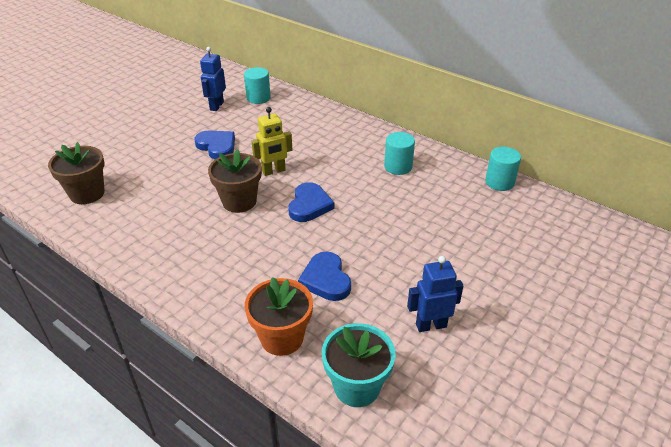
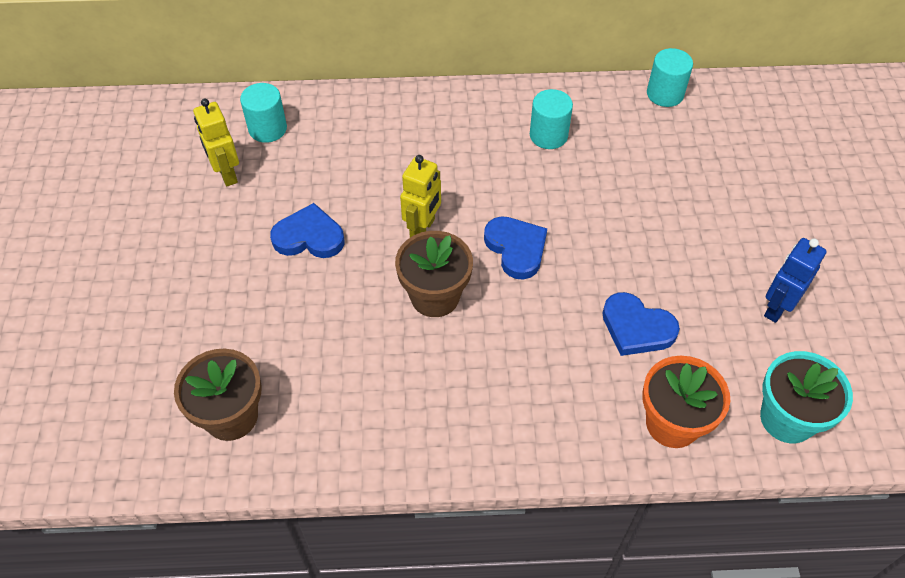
camera: 40 degrees left, 15 degrees up
(216, 106) = (226, 174): blue robot -> yellow robot

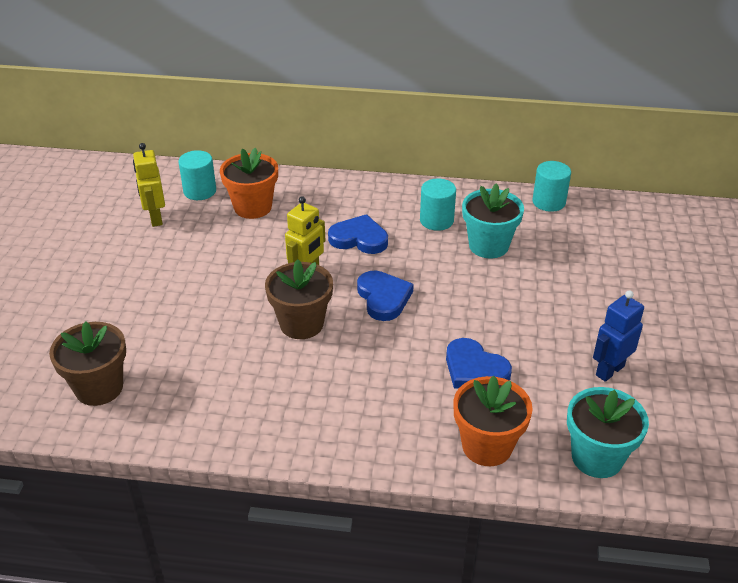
camera: 10 degrees right, 15 degrees down
(309, 237) = (208, 269): blue heart -> blue heart (359, 238)
(336, 144) = (253, 207): none -> orange flower pot
(613, 162) = (488, 246): none -> turquoise flower pot

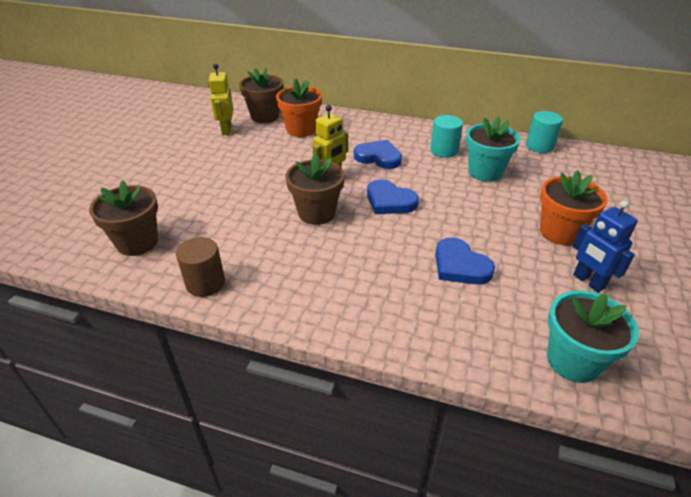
camera: 10 degrees right, 0 degrees up
(197, 427) = (205, 283): none -> brown cylinder
(200, 191) = (265, 116): turquoise cylinder -> brown flower pot
(383, 298) = (389, 201): blue heart -> blue heart turned 135 degrees clockwise
(487, 446) = (463, 335): orange flower pot -> orange flower pot (559, 232)
(609, 370) = (588, 282): blue robot -> blue robot turned 90 degrees counterclockwise

